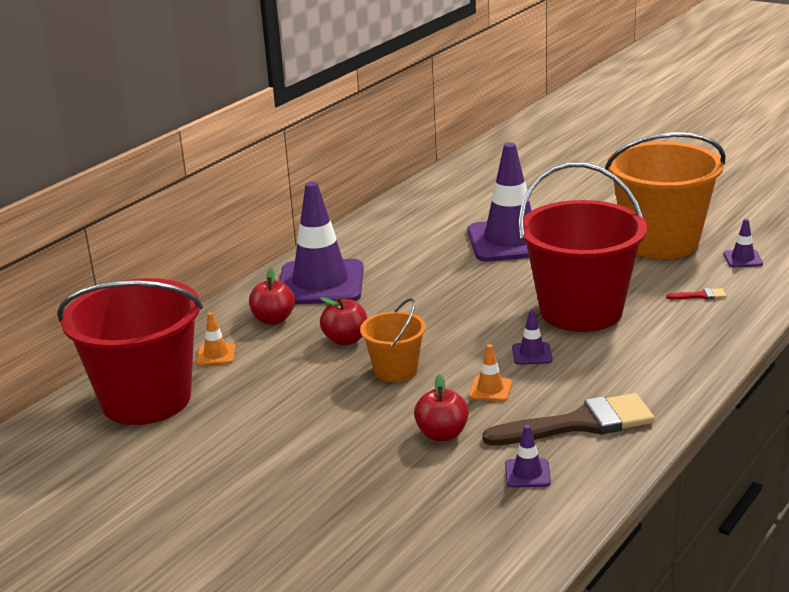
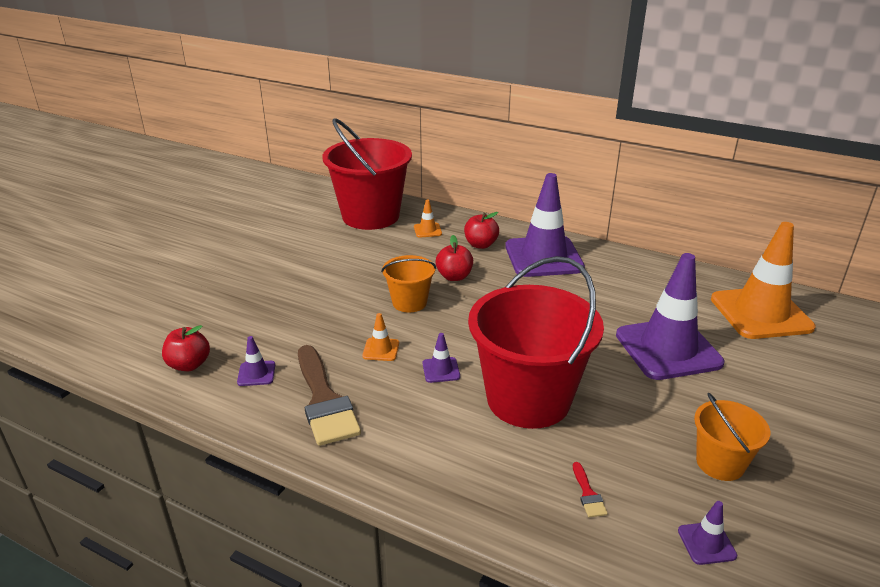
camera: 80 degrees right, 5 degrees up
(442, 434) = (317, 330): red apple -> red apple (189, 365)
(462, 195) = (760, 313): none -> orange traffic cone
(660, 242) = (720, 463): orange bucket -> orange bucket, size x0.50

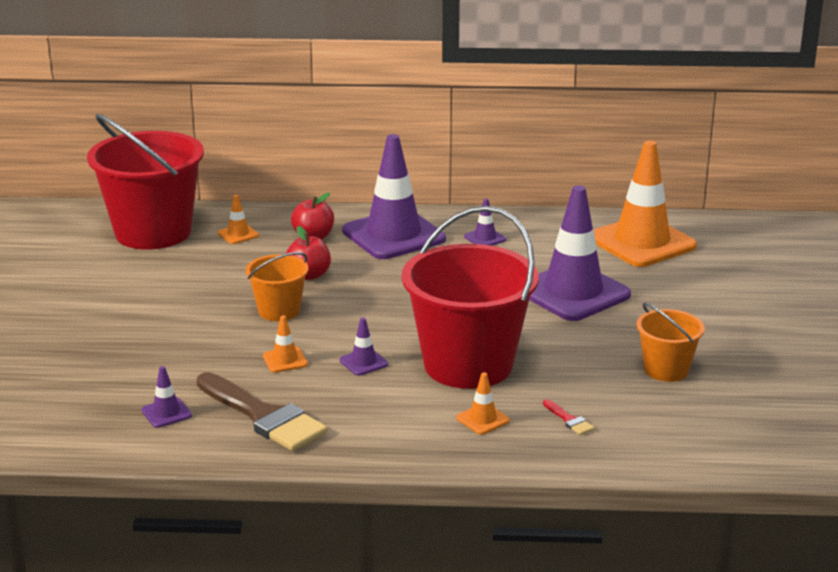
camera: 25 degrees left, 5 degrees down
(189, 365) = (79, 424): red apple -> none
(505, 465) = (483, 419): none -> orange traffic cone
(706, 543) = (683, 426): purple traffic cone -> purple traffic cone (485, 238)

